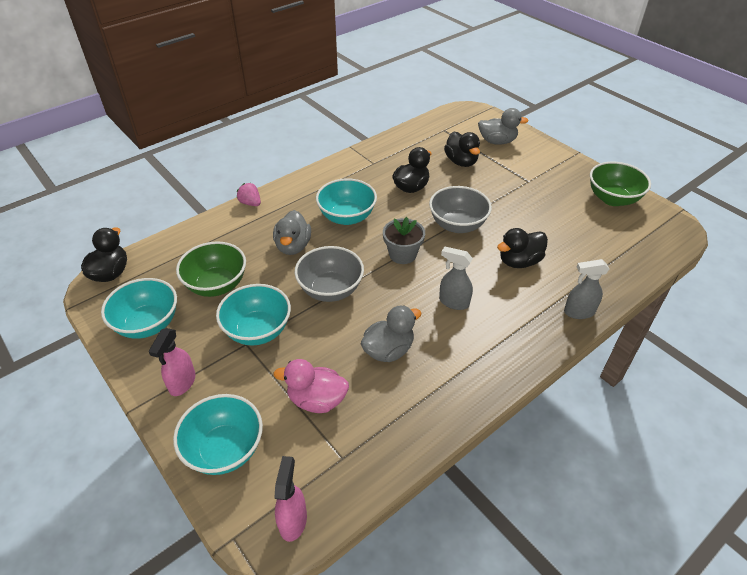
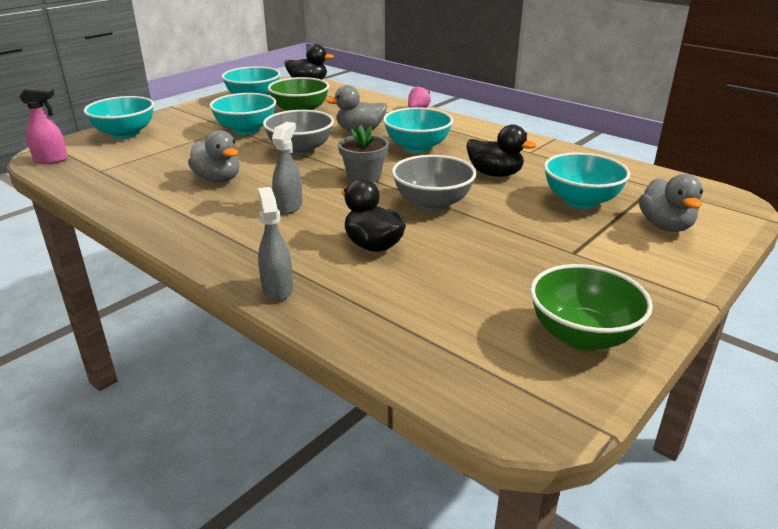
camera: 80 degrees right, 15 degrees down
(182, 383) = (192, 115): pink spray bottle -> none
(317, 400) = (164, 157): pink duck -> none
(461, 162) = (580, 201): black duck -> turquoise bowl

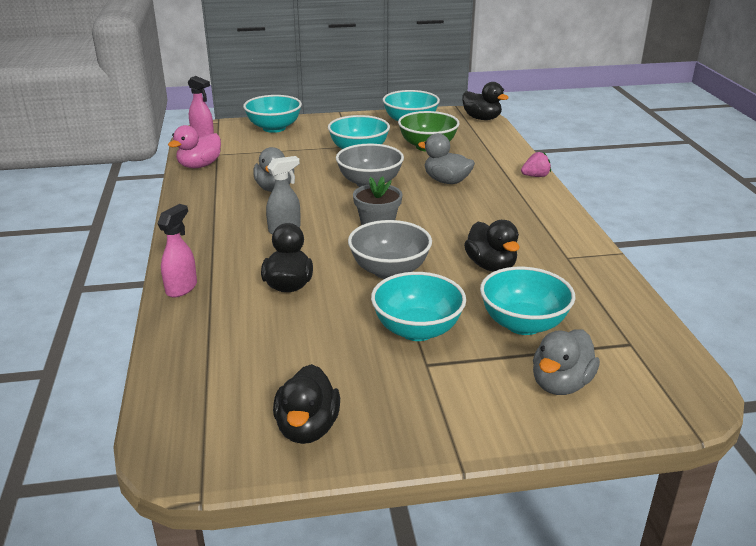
camera: 40 degrees right, 0 degrees up
(98, 185) = (199, 166): none -> pink duck
(277, 289) = (182, 288): grey spray bottle -> pink spray bottle
(417, 147) = (467, 214): turquoise bowl -> turquoise bowl (417, 330)
(582, 336) = (307, 428): green bowl -> black duck

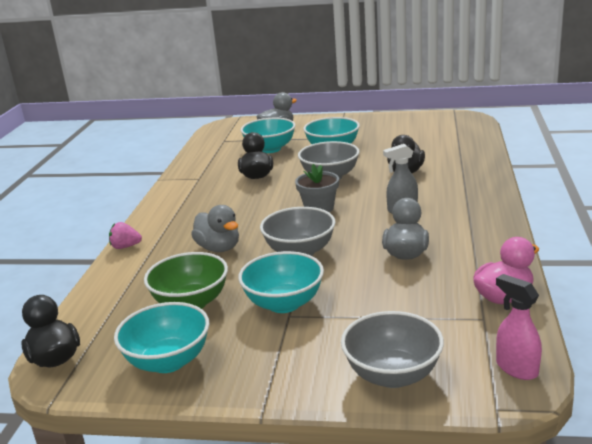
camera: 160 degrees left, 5 degrees down
(182, 288) = (484, 174): pink spray bottle -> none
(274, 128) = (392, 375): turquoise bowl -> grey bowl
(307, 428) = (406, 122): black duck -> none

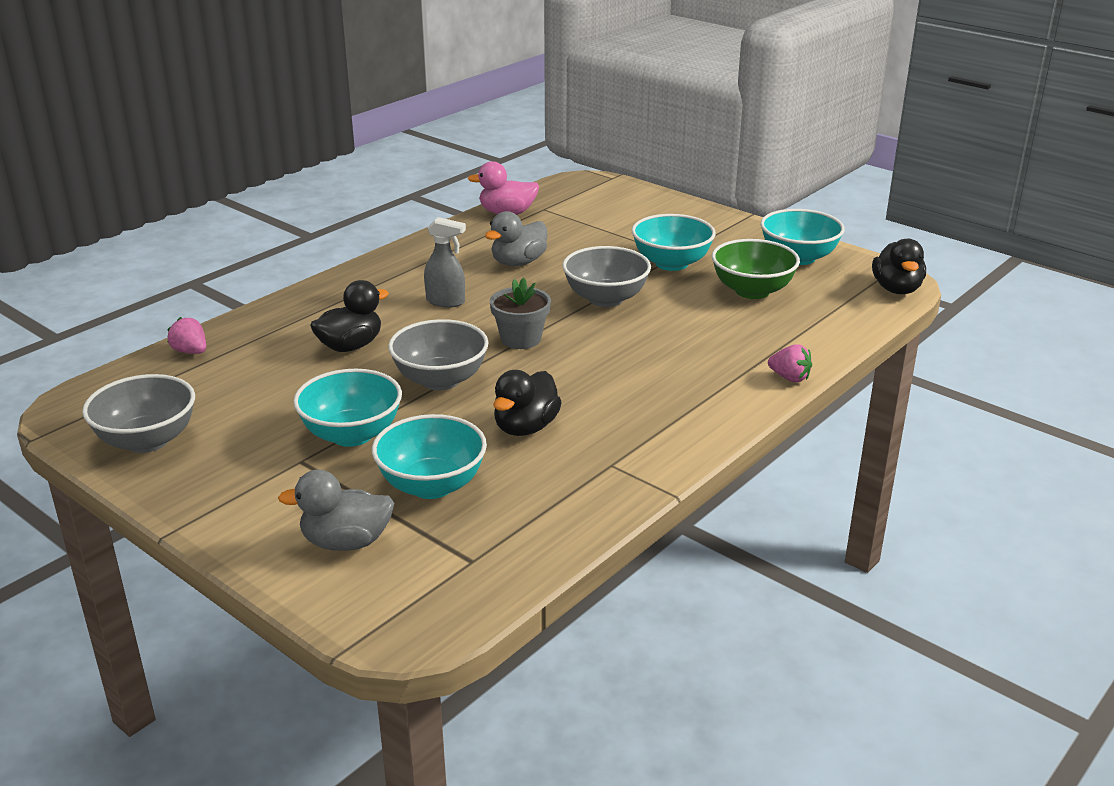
camera: 150 degrees left, 5 degrees up
(219, 248) = (682, 334): grey duck -> none
(392, 375) = (648, 204): grey bowl -> grey bowl (147, 441)
(475, 144) = (190, 351): none -> pink strawberry
(516, 368) = (571, 185): pink spray bottle -> none

